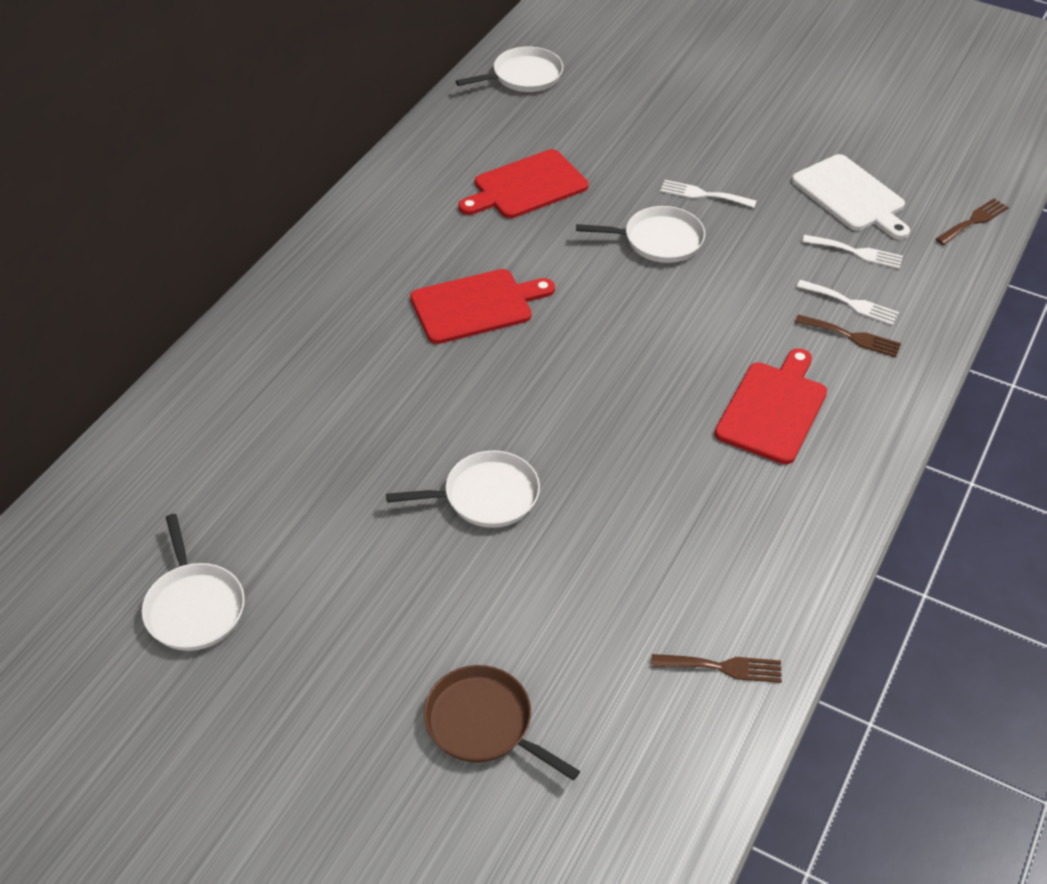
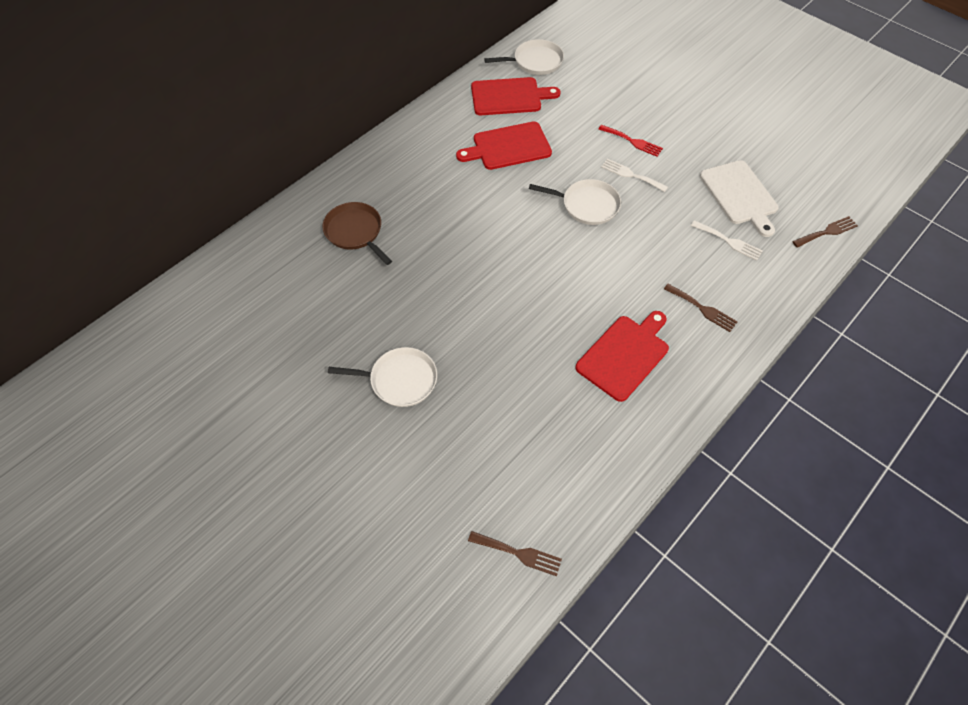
camera: 15 degrees right, 10 degrees up
(194, 607) = (182, 420): white pan -> none
(476, 306) = (443, 232): red cutting board -> red cutting board (509, 97)
(484, 723) = (338, 555): brown pan -> brown pan (355, 232)
(690, 154) = (632, 141): none -> red fork
(851, 304) = (711, 282): white fork -> none

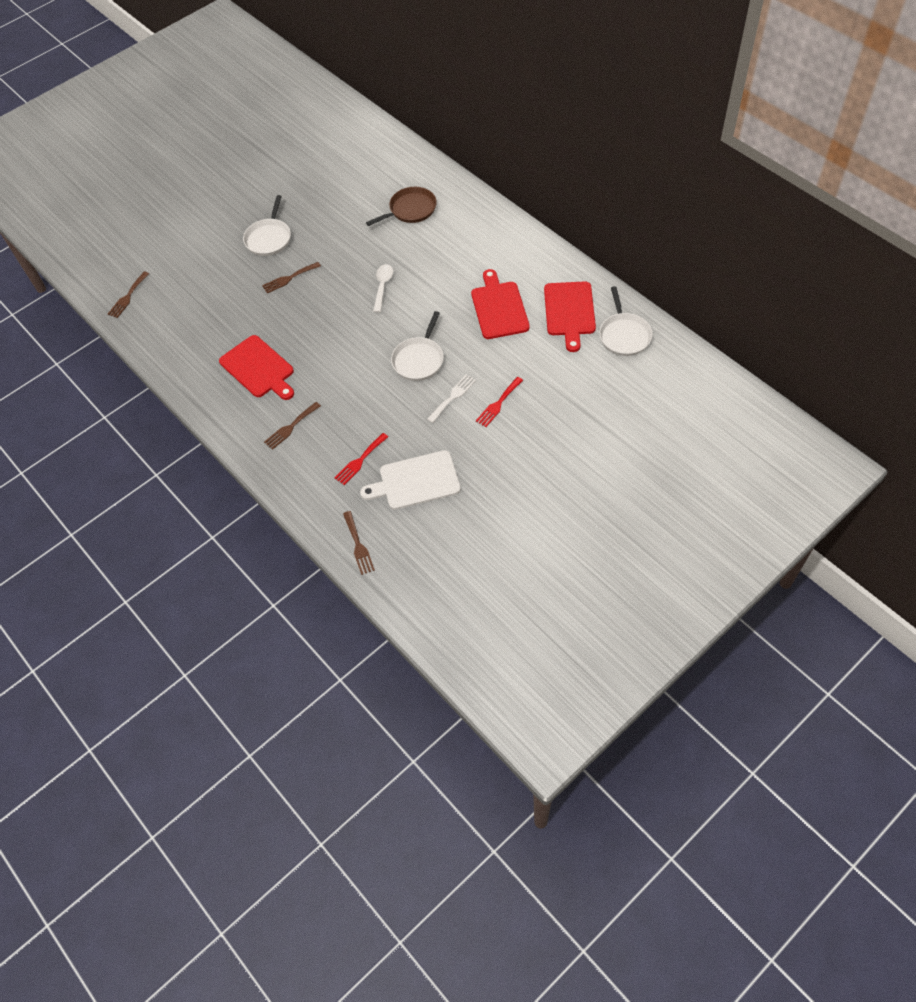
camera: 100 degrees right, 0 degrees up
(473, 345) = (289, 278): none -> brown fork
(482, 246) = (383, 286): none -> white spoon
(729, 241) = (360, 461): white fork -> red fork

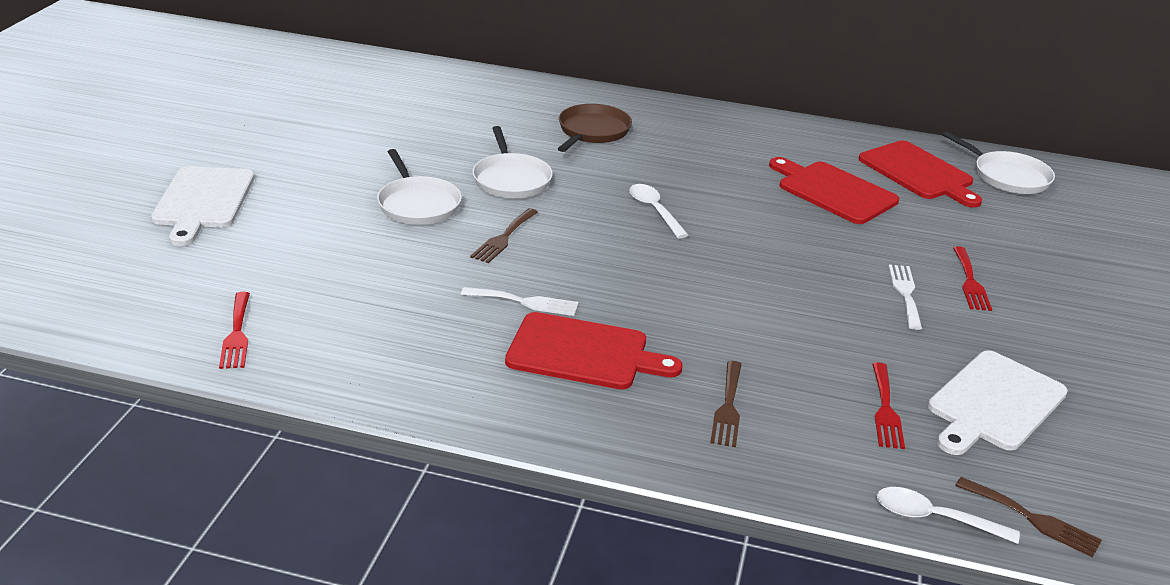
camera: 40 degrees left, 25 degrees down
(128, 297) = (237, 334): brown fork -> red fork
(174, 200) = (203, 201): none -> white cutting board
(261, 326) = (525, 302): none -> white fork
(316, 524) = (934, 518): none -> white spoon
(419, 359) = (806, 269): white pan -> white pan (511, 179)

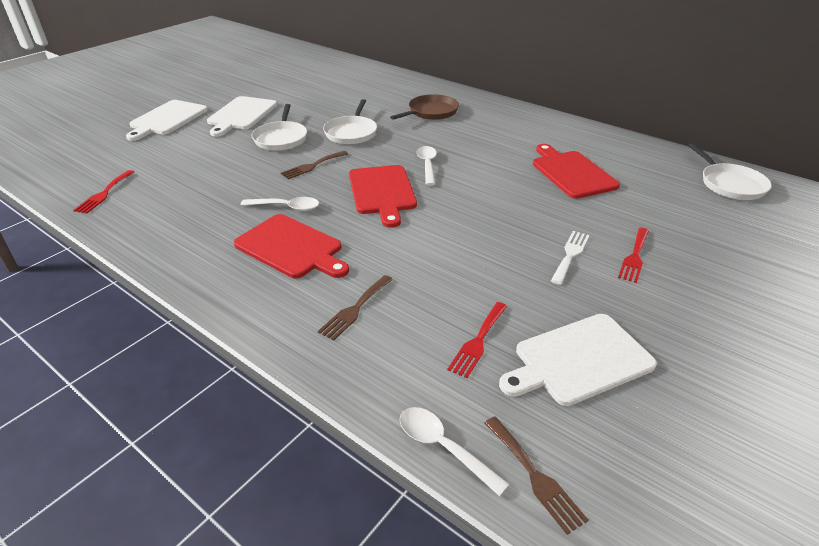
camera: 25 degrees right, 5 degrees up
(317, 176) = (241, 115): none -> white cutting board
(525, 302) = (286, 207): white fork -> white spoon
(918, 173) = (652, 170): red cutting board -> red cutting board (382, 192)

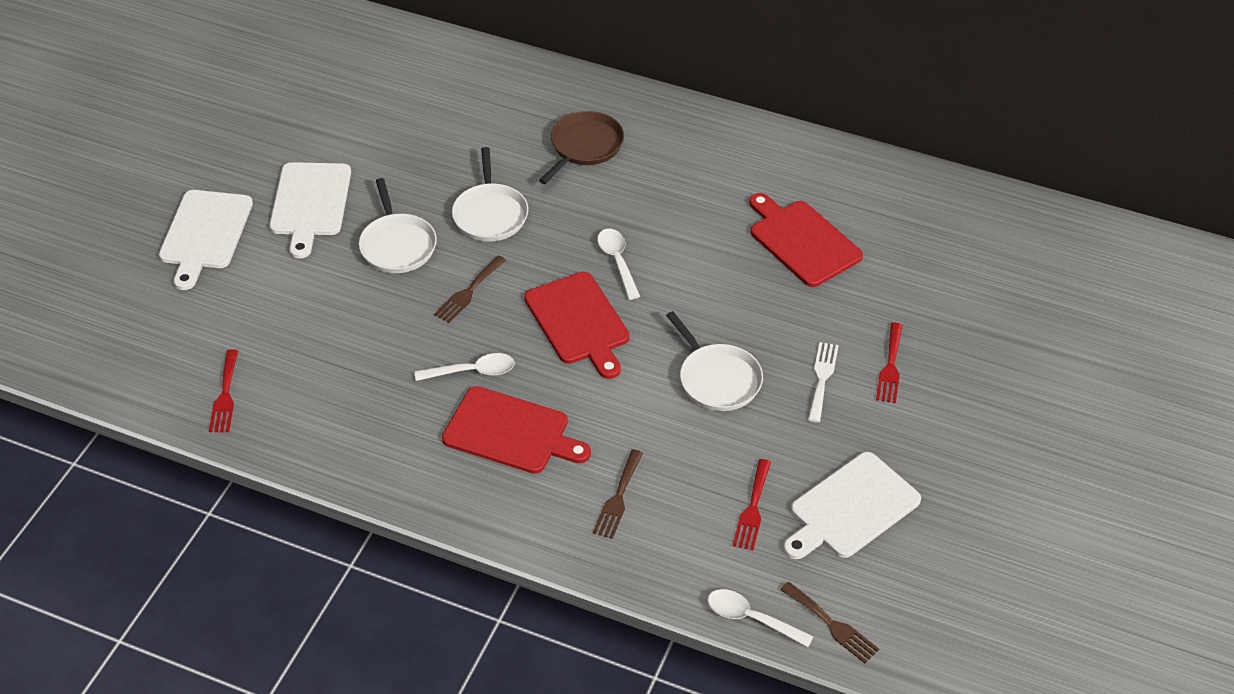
camera: 15 degrees left, 10 degrees up
(730, 184) = (991, 226): white pan -> white pan (717, 379)

